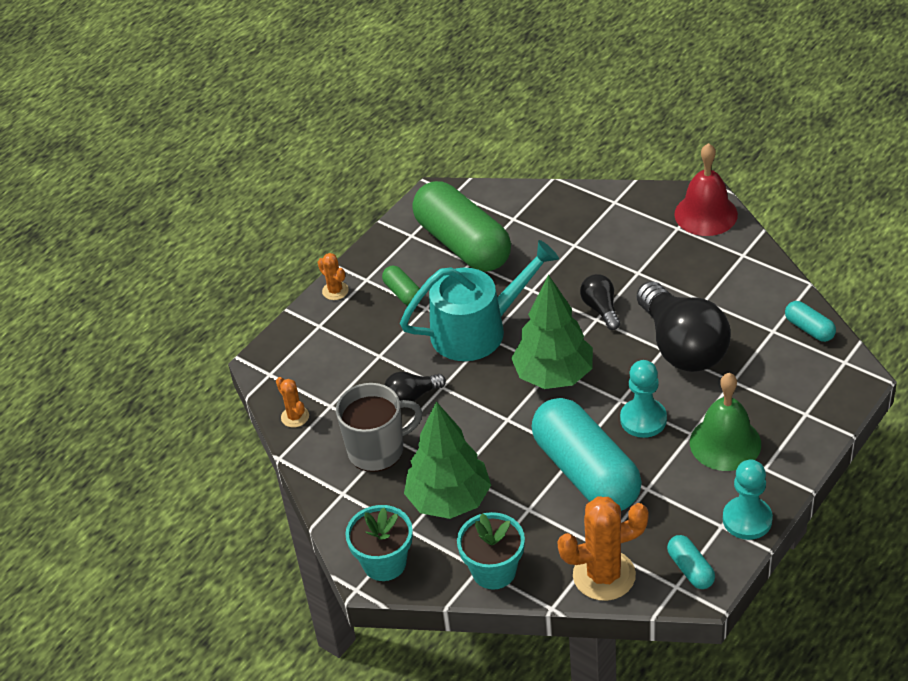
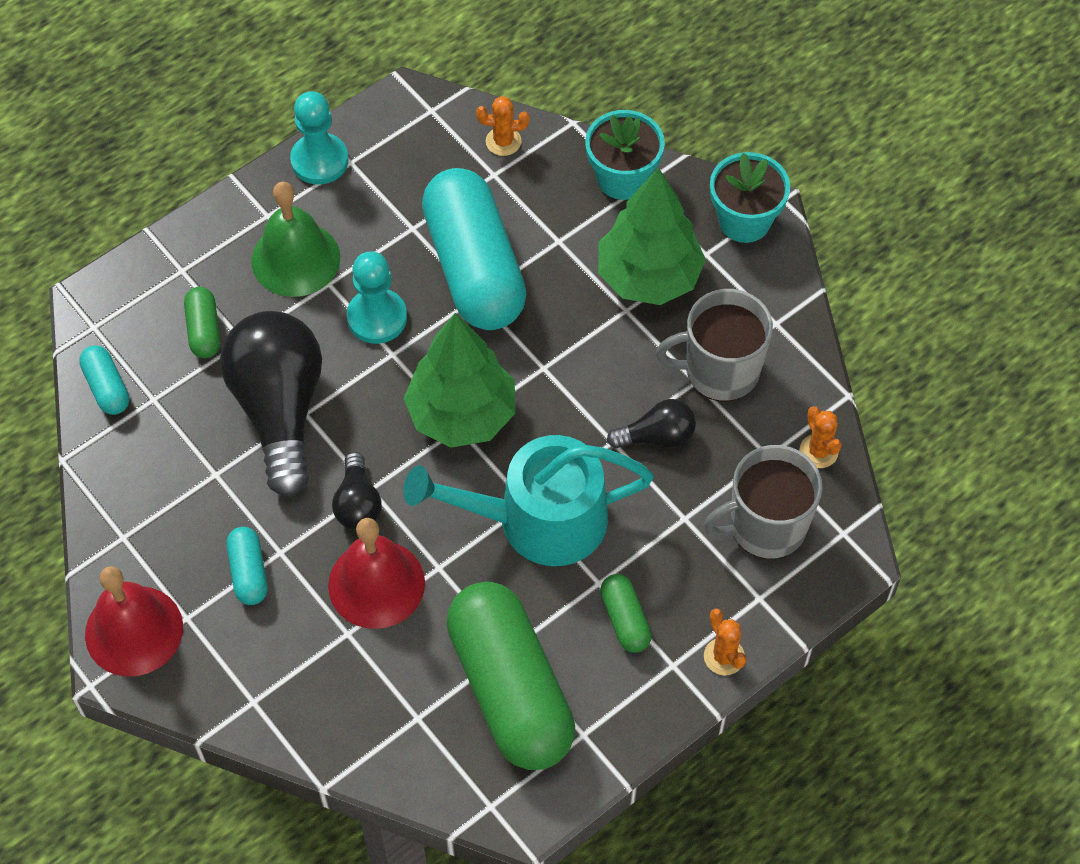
camera: 170 degrees left, 15 degrees up
(323, 364) = (765, 526): none -> grey mug
(568, 272) = (376, 584): none -> red bell
(604, 575) = (503, 141): orange cactus -> orange cactus, size x0.50
(690, 569) = (408, 123): turquoise capsule -> turquoise capsule (249, 572)
(764, 379) = (204, 330): none -> green capsule

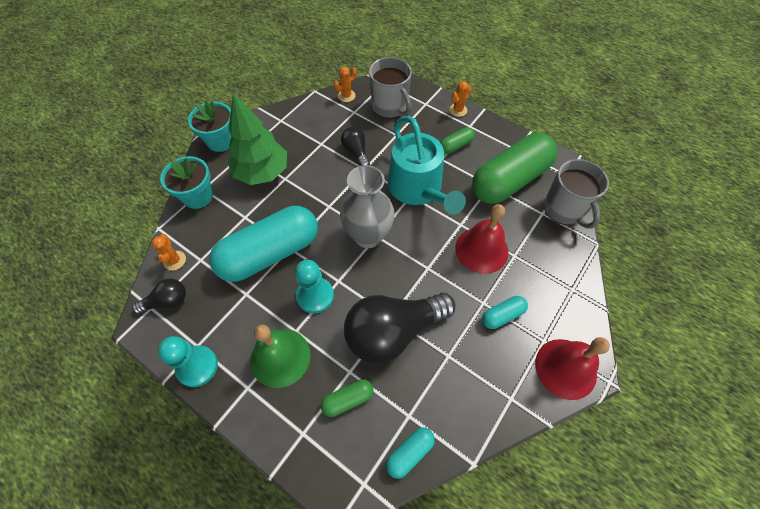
camera: 105 degrees left, 0 degrees up
(357, 503) = (439, 271): black light bulb -> black light bulb (167, 301)
(462, 414) = (368, 236): green tree -> grey vase
(720, 370) = (312, 135): grey mug -> grey mug (564, 209)

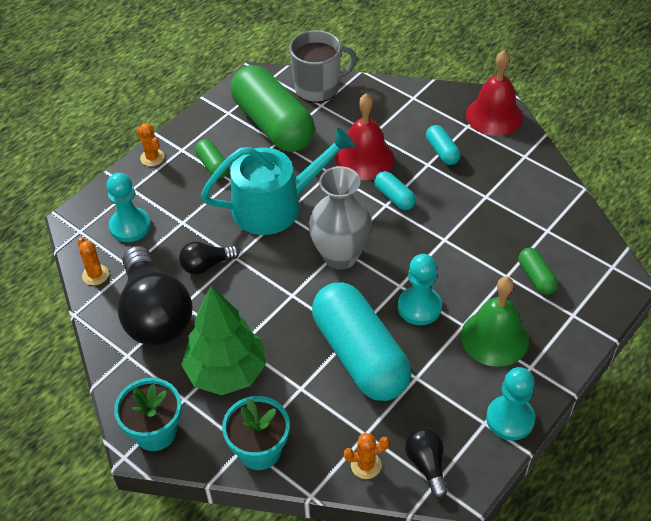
camera: 85 degrees left, 10 degrees down
(390, 107) = (130, 226): grey mug -> turquoise pawn
(393, 332) = (462, 238): black light bulb -> black light bulb (155, 314)
(409, 453) = (581, 231): turquoise capsule -> turquoise capsule (394, 197)

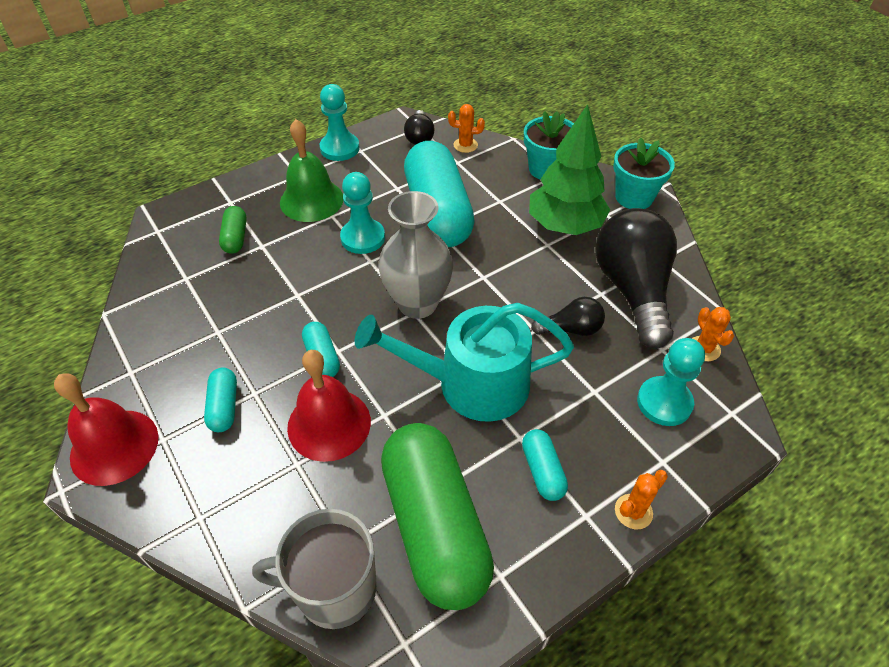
camera: 165 degrees left, 0 degrees up
(152, 158) = (633, 511): orange cactus -> orange cactus turned 75 degrees clockwise
(213, 165) = (542, 471): green capsule -> turquoise capsule

